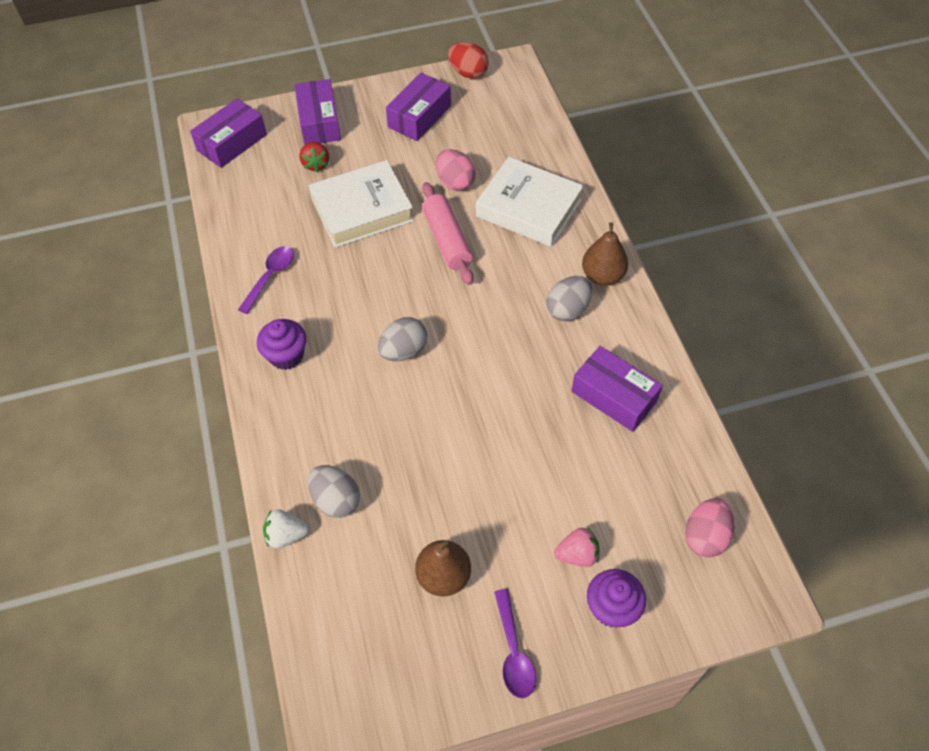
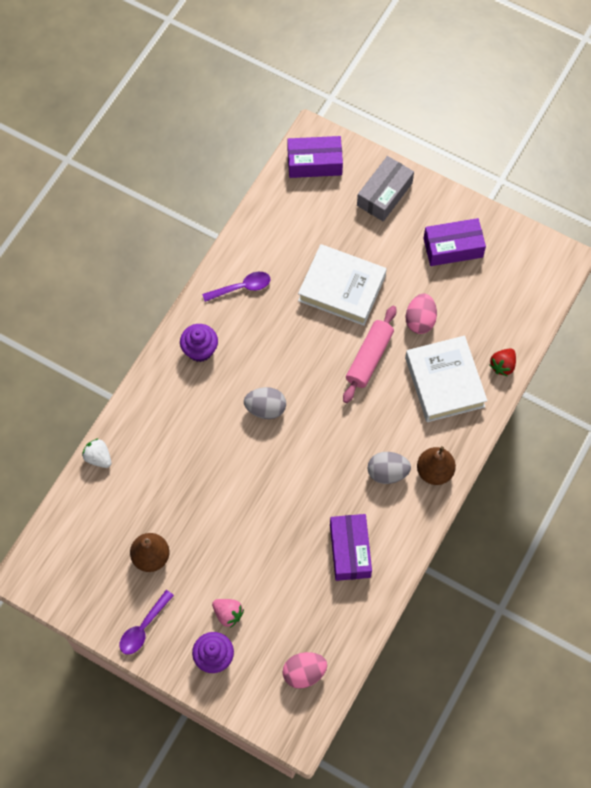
camera: 45 degrees right, 10 degrees up
(316, 164) = (349, 227): red strawberry -> red strawberry (502, 365)
(319, 122) = (384, 194): purple box -> grey box
(336, 500) = (141, 463): grey egg -> none
(468, 73) = (525, 240): red egg -> none

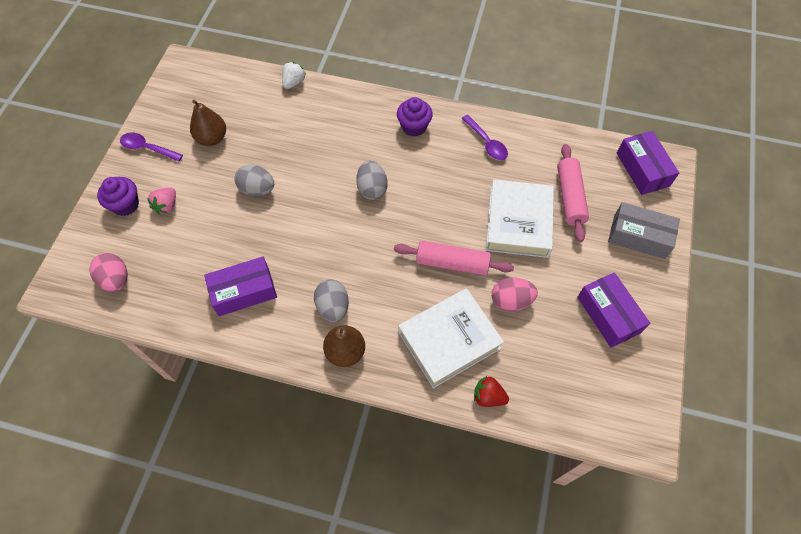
camera: 75 degrees right, 5 degrees down
(233, 519) = (257, 189): none -> grey egg
(327, 235) = (570, 197): none -> pink rolling pin

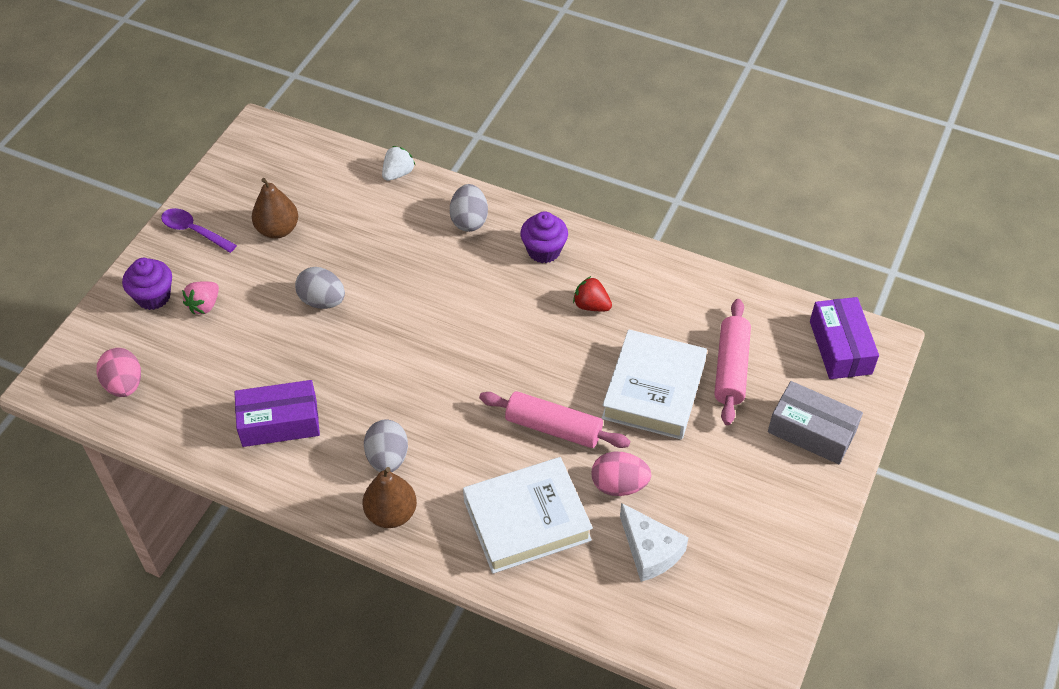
camera: 10 degrees right, 10 degrees down
(372, 189) = (470, 321): grey egg -> grey egg (469, 220)
(486, 143) = (636, 284): purple spoon -> none
(488, 396) = (561, 595): red strawberry -> red strawberry (591, 305)
(546, 349) = (650, 551): none -> white cheese
(608, 315) = (744, 522): purple box -> none

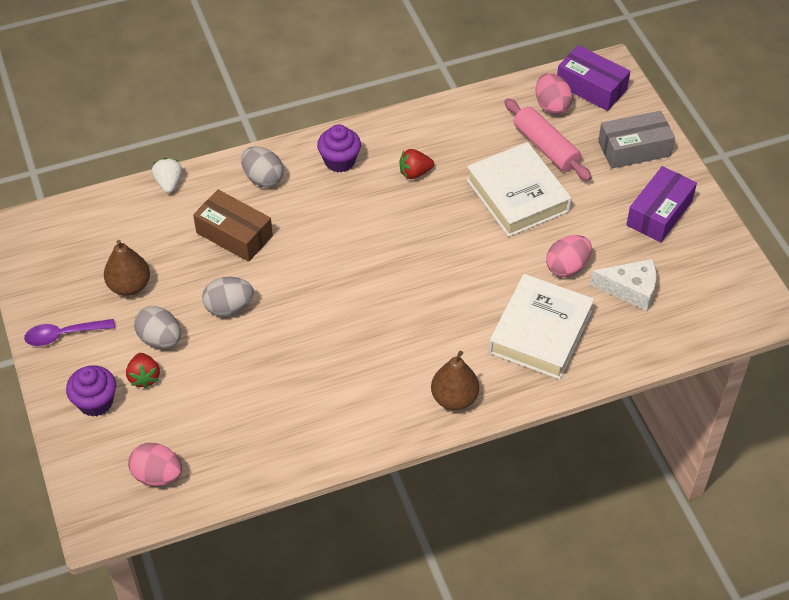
camera: 45 degrees left, 0 degrees up
(204, 305) = (144, 377): pink strawberry -> red strawberry
(279, 422) = (305, 406): purple box -> purple box (659, 213)
(387, 458) = (407, 368): grey egg -> grey egg (160, 339)
(395, 248) = (234, 234): none -> brown box
(553, 428) = (486, 265): pink rolling pin -> none
(782, 337) = (551, 106): none -> pink egg

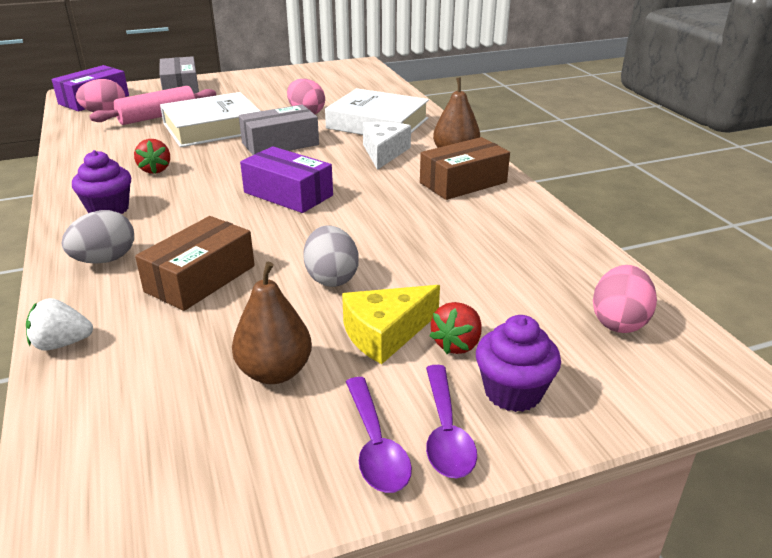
camera: 90 degrees left, 20 degrees down
(68, 366) = (446, 432): none -> purple spoon
(144, 377) = (457, 344): red strawberry -> red strawberry turned 135 degrees clockwise
(160, 339) = (385, 333): grey egg -> yellow cheese
(388, 400) = (463, 182): none -> brown box
(477, 253) = (280, 144): none -> grey box
(630, 289) = (335, 95): white cheese -> white cheese (384, 152)
(659, 213) = (257, 85): purple box -> purple box (288, 194)

